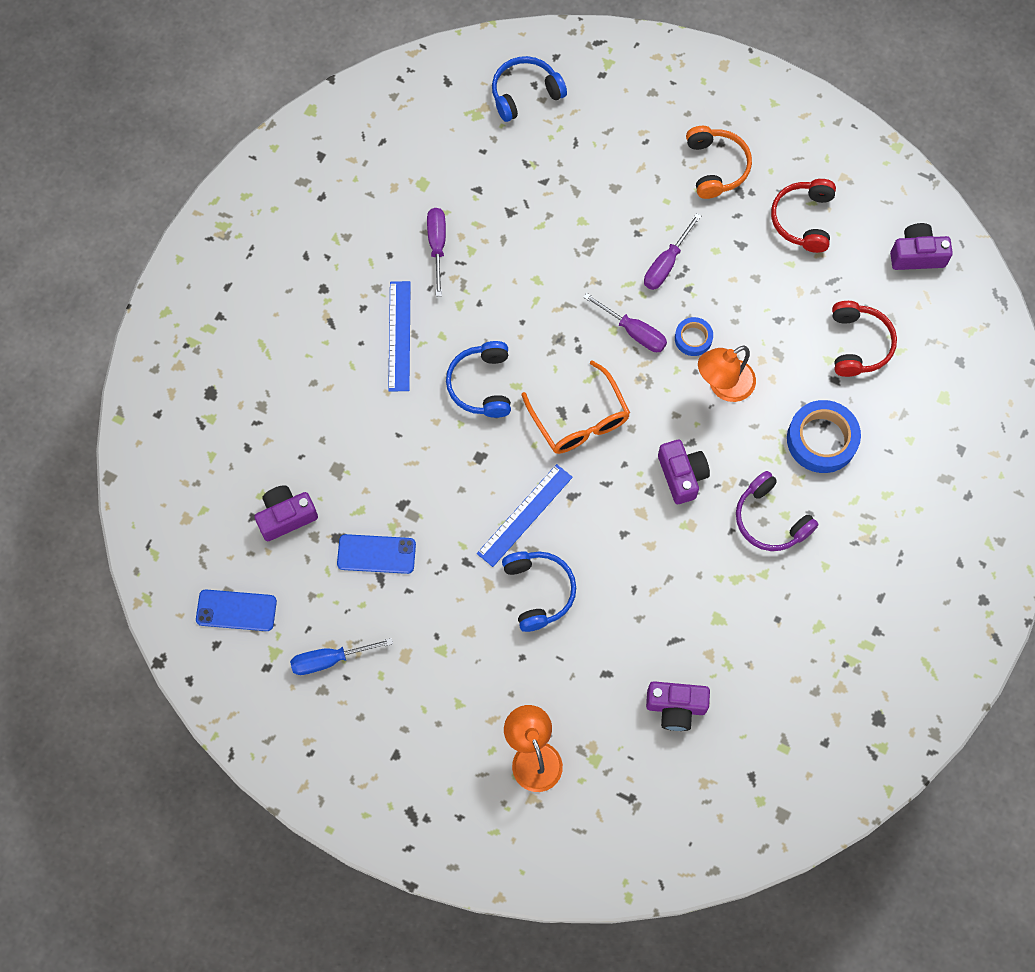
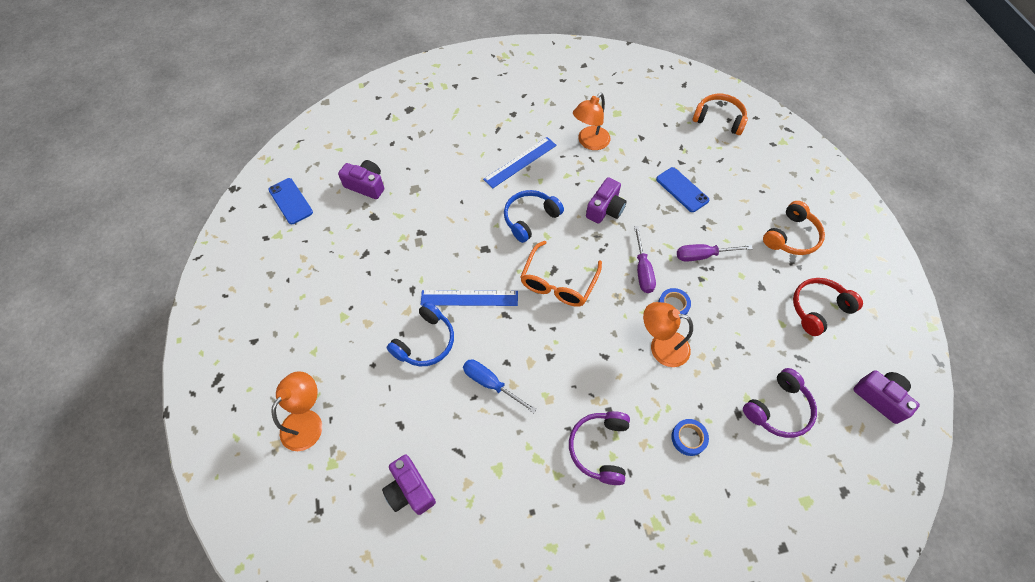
camera: 50 degrees right, 10 degrees down
(329, 660) = (293, 264): blue screwdriver -> blue screwdriver (490, 384)
(376, 554) = (378, 241): blue phone -> blue phone (682, 190)
(437, 246) = (589, 142): purple screwdriver -> orange lamp
(525, 93) = (719, 119): blue headphones -> orange headphones
(682, 475) = (577, 367): purple camera -> purple camera (605, 209)
(821, 439) = (688, 438): blue tape -> blue tape, size x0.55
(858, 344) = (778, 409): red headphones -> purple headphones

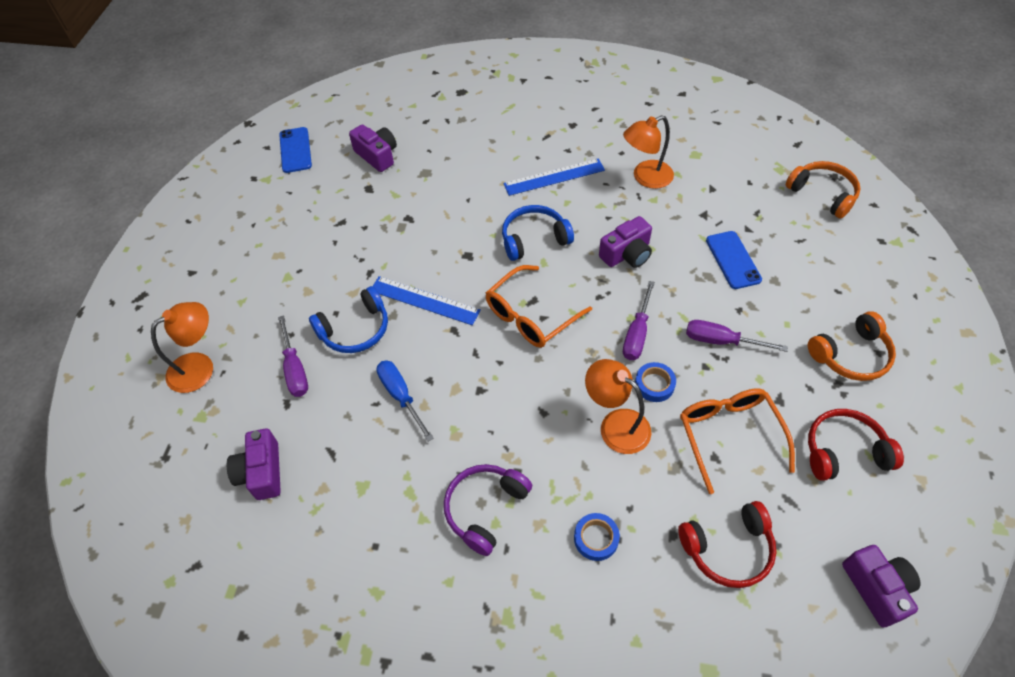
camera: 25 degrees right, 5 degrees down
(392, 393) = (295, 369): none -> purple screwdriver
(741, 325) = (729, 435): none -> orange glasses
(778, 409) = (728, 549): purple headphones -> red headphones

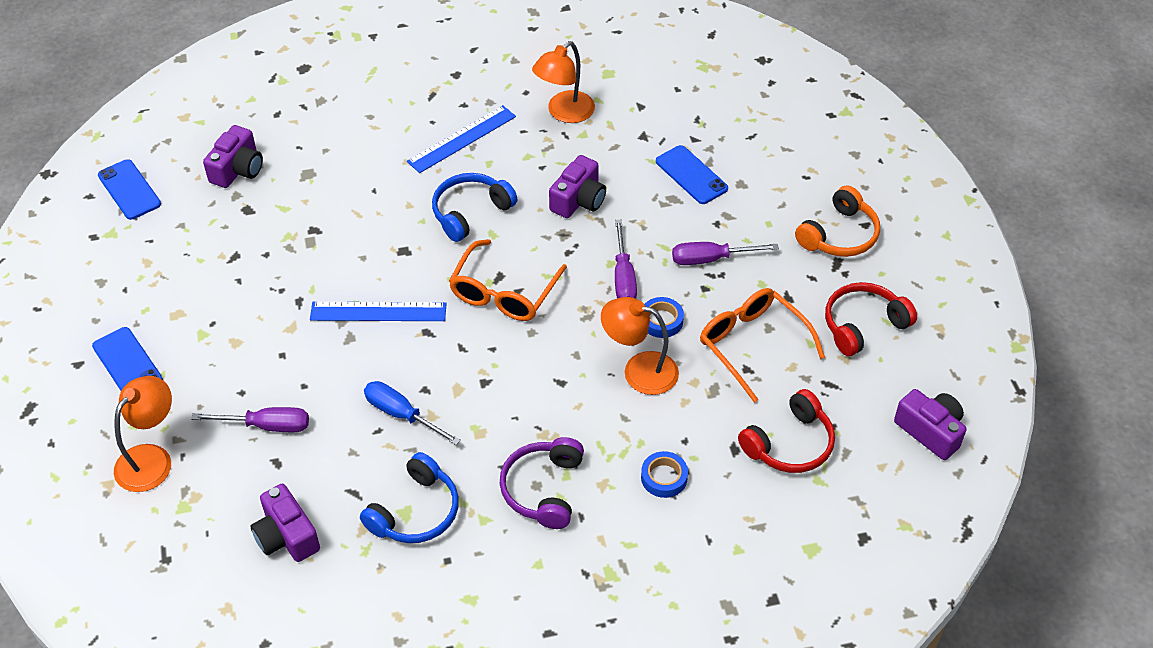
camera: 25 degrees left, 5 degrees down
(224, 283) = (127, 363): none -> blue phone
(295, 369) = (267, 426): purple screwdriver -> purple screwdriver turned 45 degrees counterclockwise
(355, 330) = (315, 365): blue headphones -> blue headphones (416, 512)
(377, 155) = (238, 169): purple camera -> purple camera turned 90 degrees clockwise
(823, 194) = (756, 82): orange headphones -> none

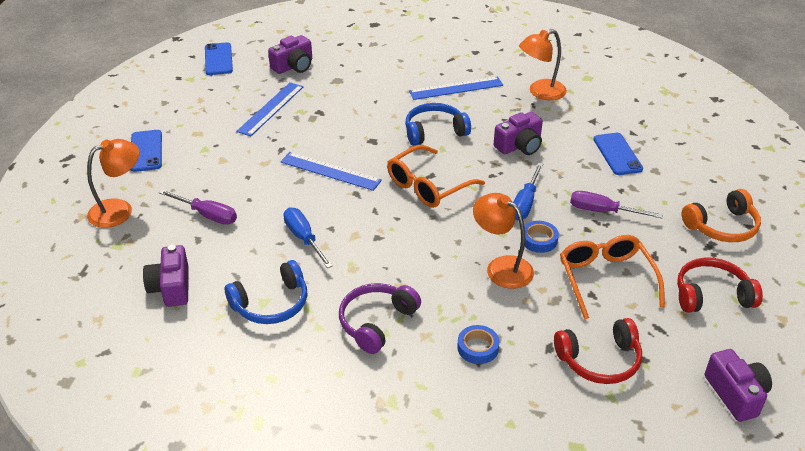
camera: 25 degrees right, 10 degrees down
(249, 245) = (271, 109): none -> blue ruler
(623, 277) = (525, 203): purple screwdriver -> blue screwdriver

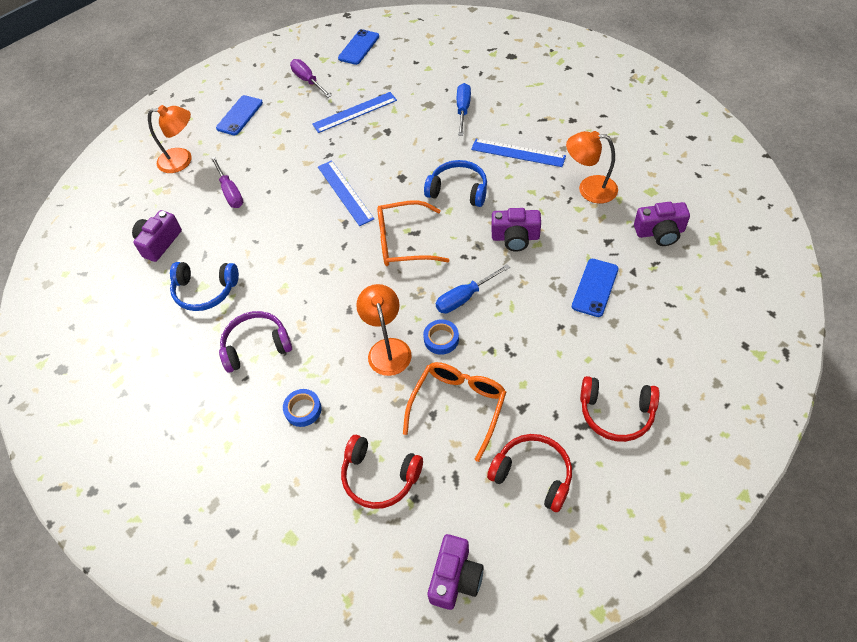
camera: 40 degrees right, 15 degrees up
(294, 66) = (408, 76): purple camera -> purple camera (660, 232)
(304, 238) = (273, 245): blue screwdriver -> blue screwdriver (463, 110)
(602, 211) = (522, 340): purple screwdriver -> purple screwdriver (308, 81)
(722, 226) = (616, 413): orange headphones -> red headphones

